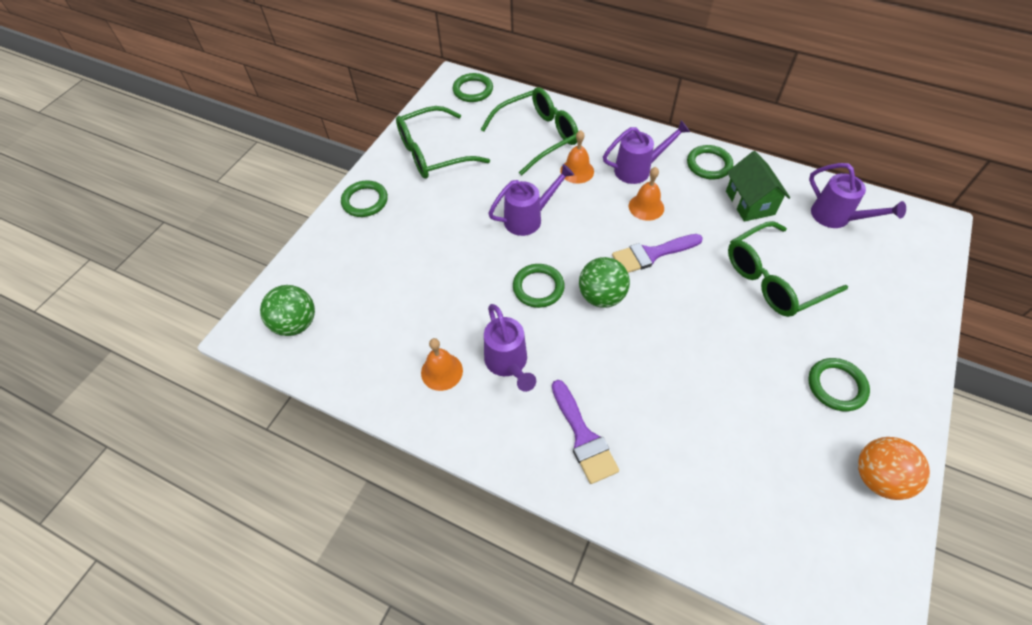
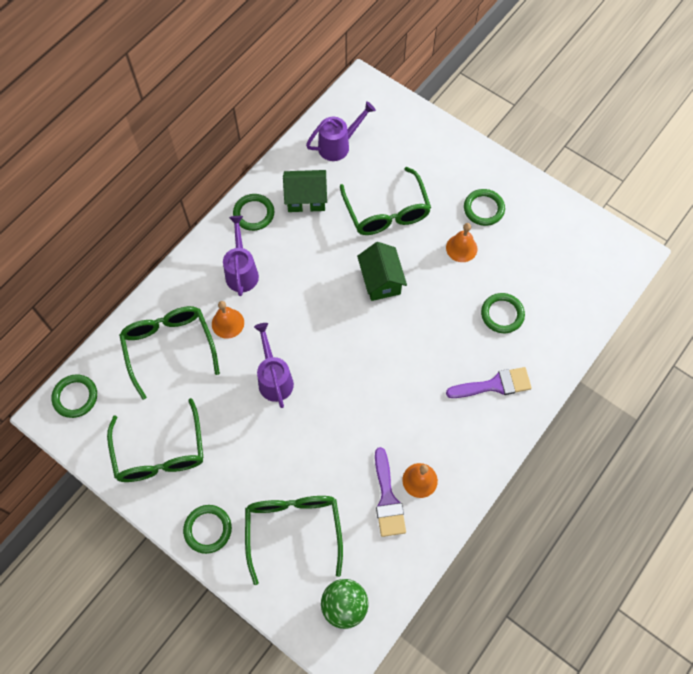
camera: 80 degrees left, 10 degrees up
(370, 266) = (293, 530): none -> green glasses
(508, 363) = (422, 426): purple watering can -> none
(538, 287) = (353, 387): green ring -> green ring (502, 314)
(601, 296) = (374, 340): green ball -> none
(646, 207) = (288, 278): orange bell -> orange bell (461, 248)
(652, 254) = (340, 289): purple brush -> purple brush (387, 498)
(679, 290) = (381, 281): none -> green house
(878, 477) = (550, 213): orange ball -> none

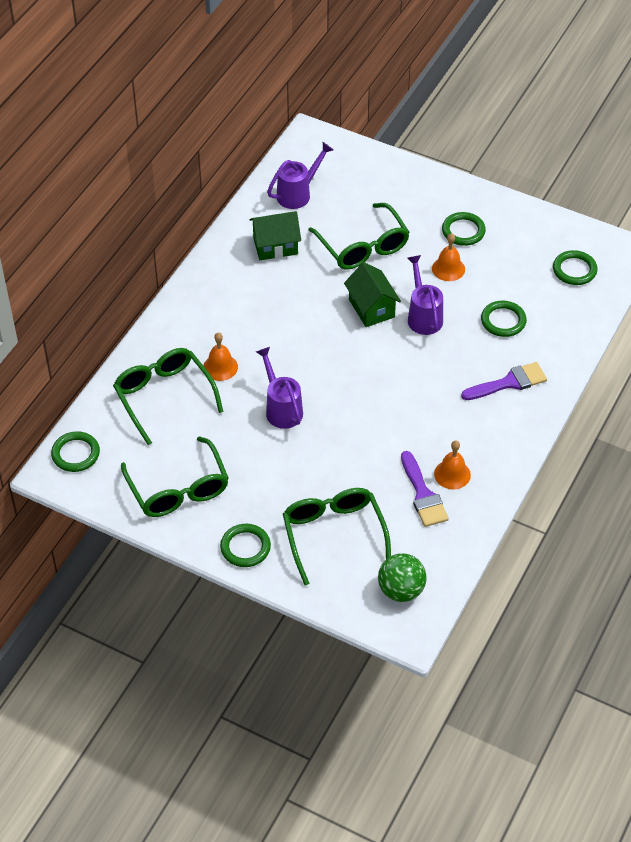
camera: 10 degrees left, 15 degrees down
(242, 272) = (223, 320): purple watering can -> purple watering can (423, 316)
(254, 214) = (223, 266): green ring -> green ring (574, 270)

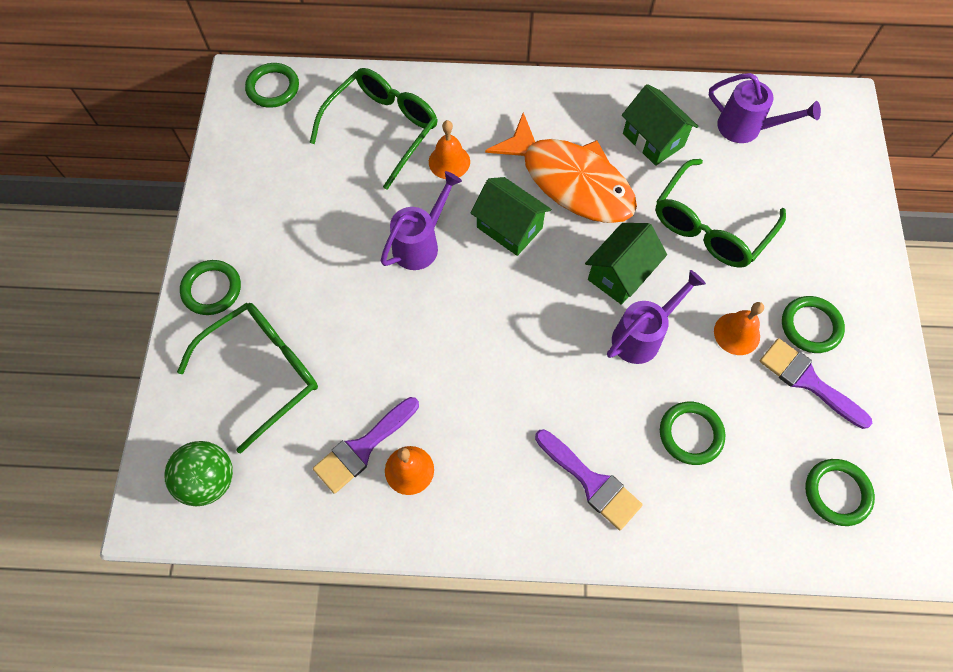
camera: 65 degrees right, 15 degrees up
(178, 488) = (266, 193): green glasses -> none
(281, 304) = (571, 181): none -> orange fish
(299, 353) = (509, 227): none -> green house
(498, 250) = (808, 381): none -> purple brush

